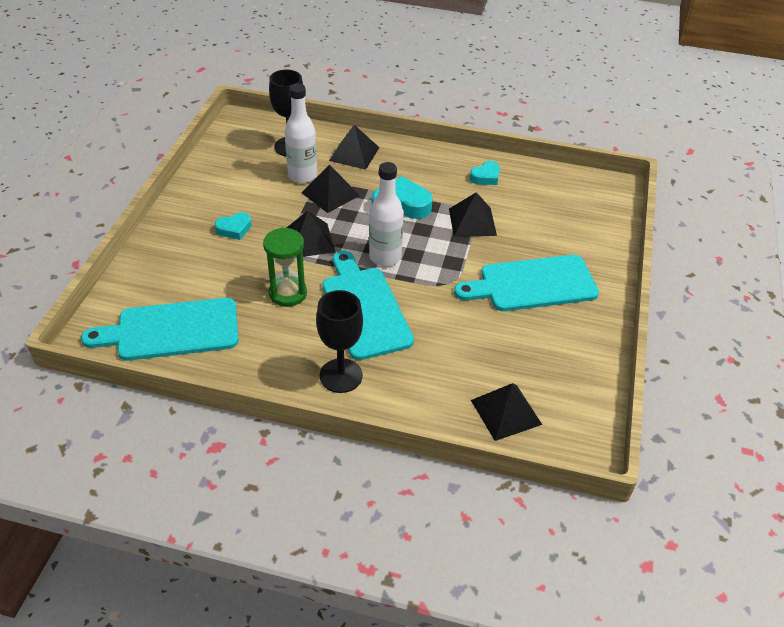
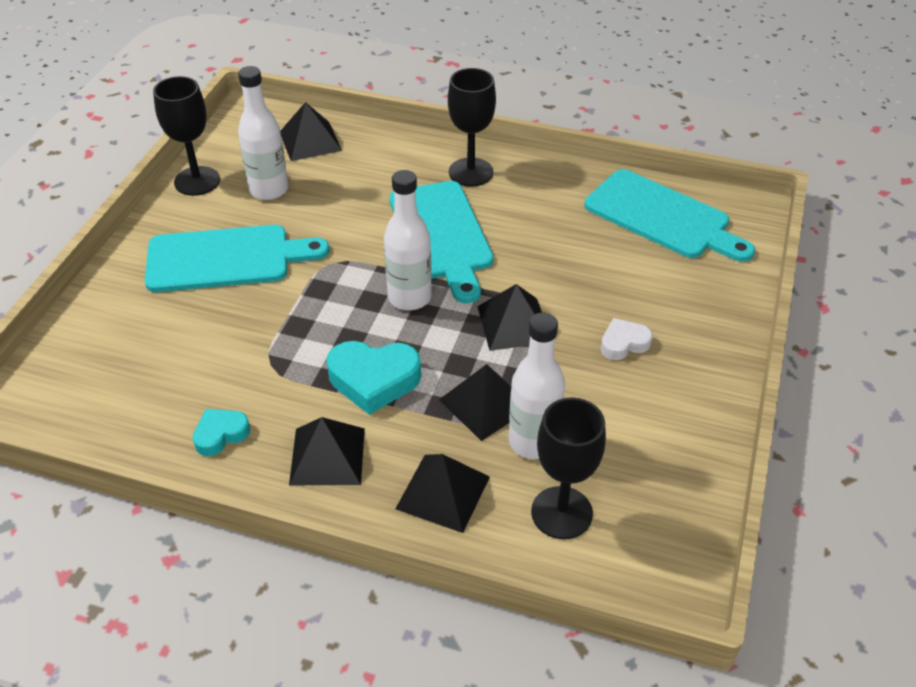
camera: 175 degrees left, 0 degrees up
(172, 330) = (662, 217): turquoise cutting board -> turquoise cutting board turned 45 degrees clockwise
(234, 229) = (623, 343): turquoise heart -> white heart
(288, 293) = (535, 254): green hourglass -> none
(472, 222) = (272, 349): black pyramid -> black pyramid (327, 456)
(524, 350) = (269, 190): none -> white bottle
(593, 358) = (197, 181): none -> black goblet

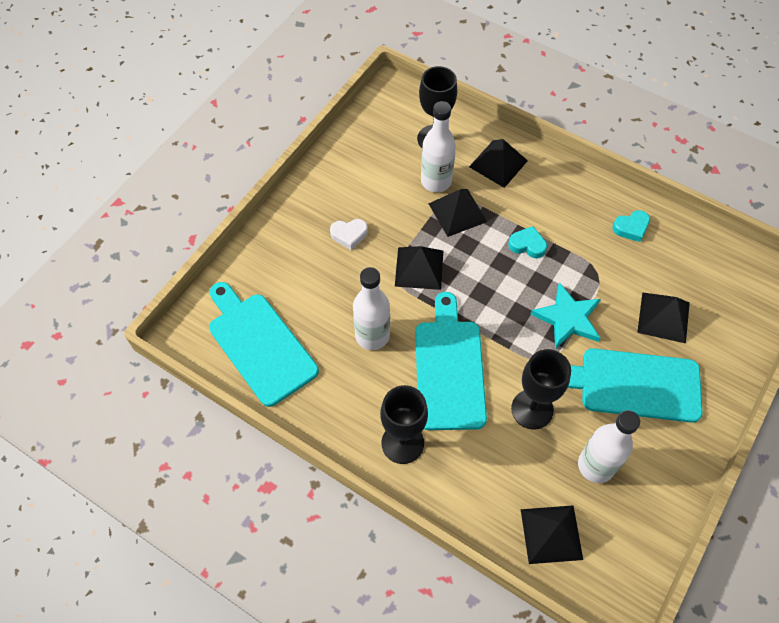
camera: 165 degrees left, 15 degrees up
(197, 181) = (665, 496): black goblet -> black goblet (532, 409)
(308, 306) = (568, 318): none -> turquoise star
(327, 456) = (564, 199): black pyramid -> black pyramid (663, 317)
(374, 380) = (527, 245): turquoise heart -> turquoise heart, size x0.59
(409, 297) = (489, 309): white bottle -> white bottle (372, 336)

